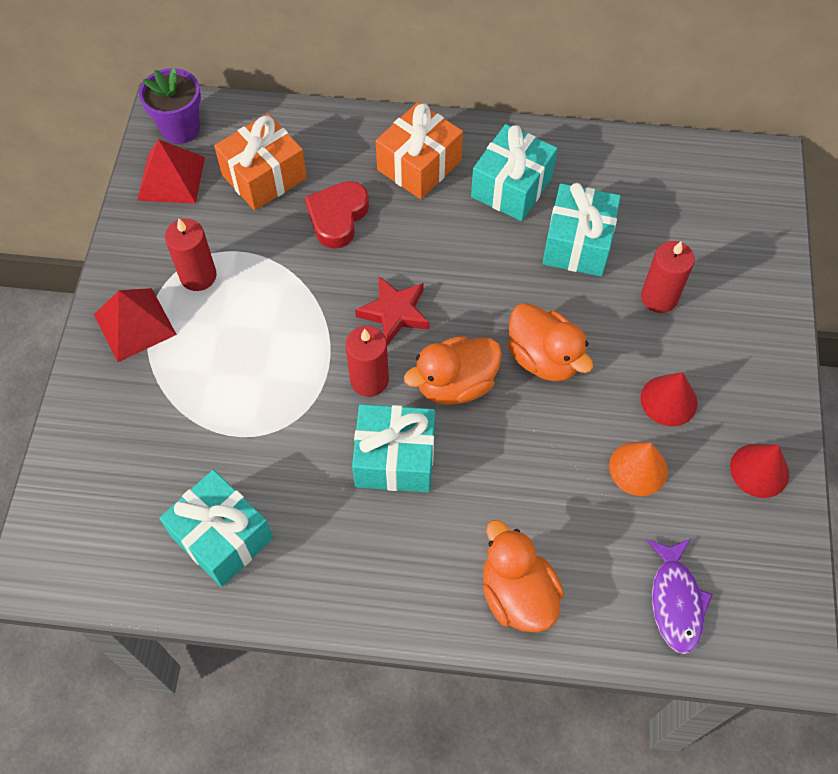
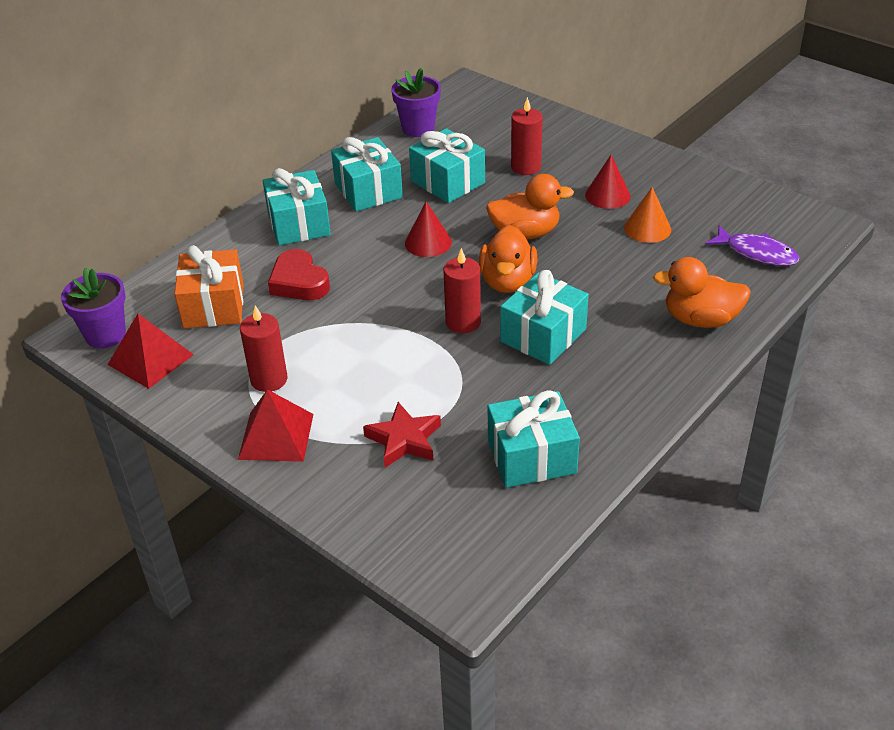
camera: 55 degrees left, 20 degrees down
(394, 313) = (416, 287): red star -> red star (404, 440)
(419, 165) = (299, 224): orange gift -> turquoise gift
(649, 165) = (418, 128): none -> purple flower pot
(759, 470) = (689, 182): red cone -> red cone (428, 242)

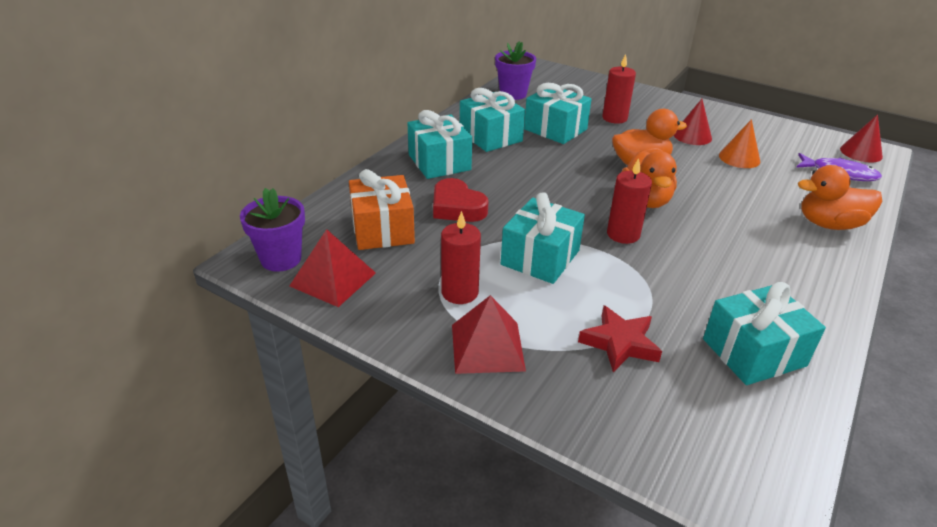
camera: 10 degrees left, 5 degrees down
(428, 242) = (560, 173): red cone -> red cone (861, 152)
(543, 335) = (701, 242): turquoise gift -> turquoise gift (540, 257)

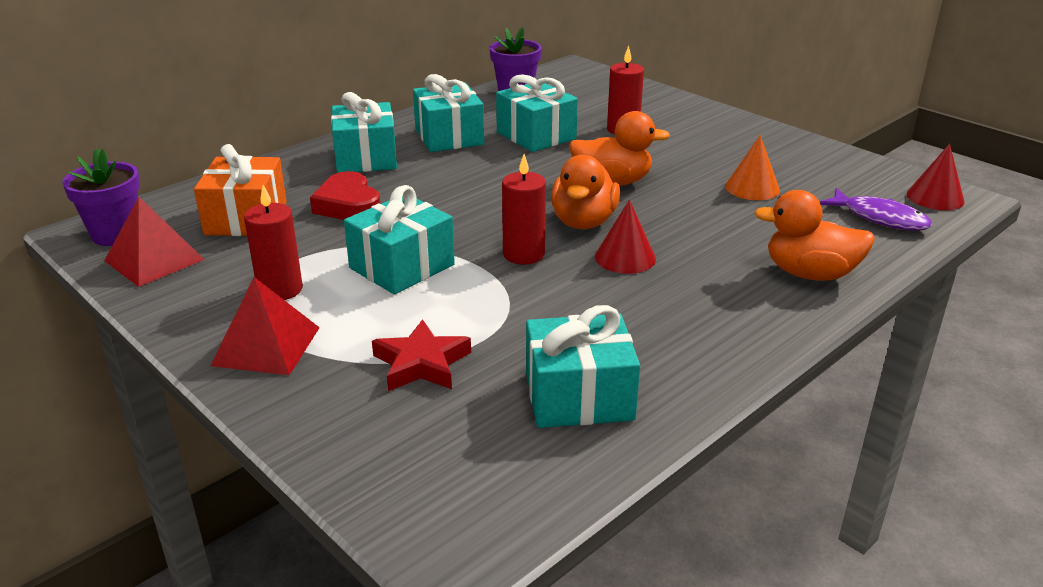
camera: 15 degrees right, 5 degrees down
(692, 136) = (710, 158): red cone -> red cone (625, 257)

